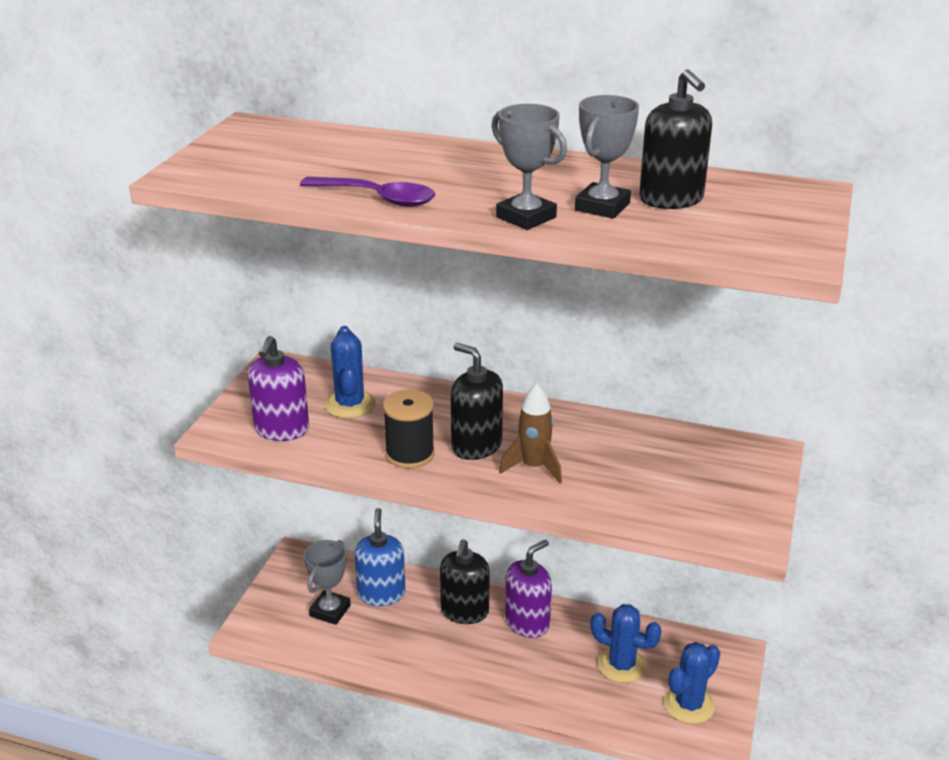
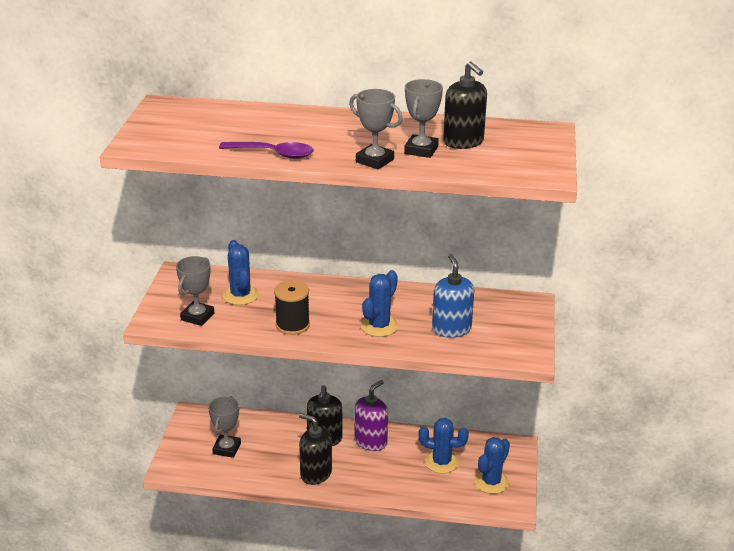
camera: 10 degrees left, 0 degrees up
(281, 429) = (197, 317): purple soap dispenser -> grey trophy
(381, 594) = (261, 433): blue soap dispenser -> blue soap dispenser (451, 329)
(476, 446) = (337, 315): black soap dispenser -> black soap dispenser (316, 473)
(534, 467) = (379, 326): brown rocket -> blue cactus

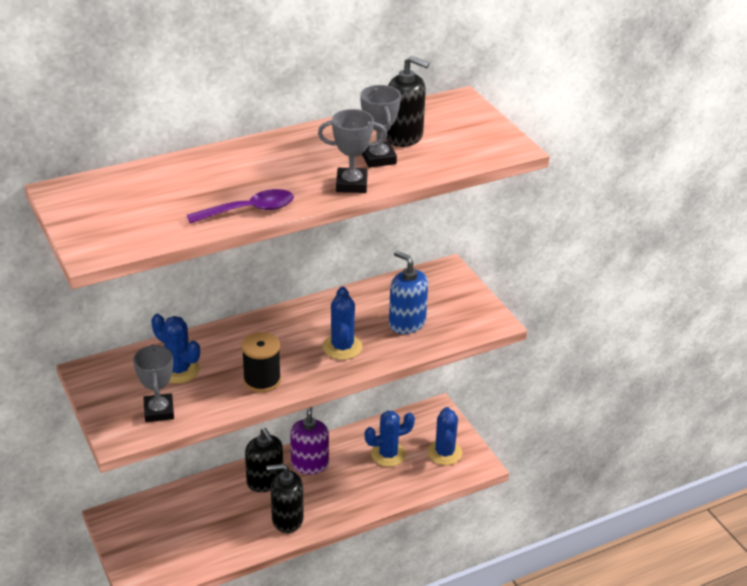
camera: 35 degrees left, 5 degrees up
(227, 449) = (179, 536): grey trophy -> none

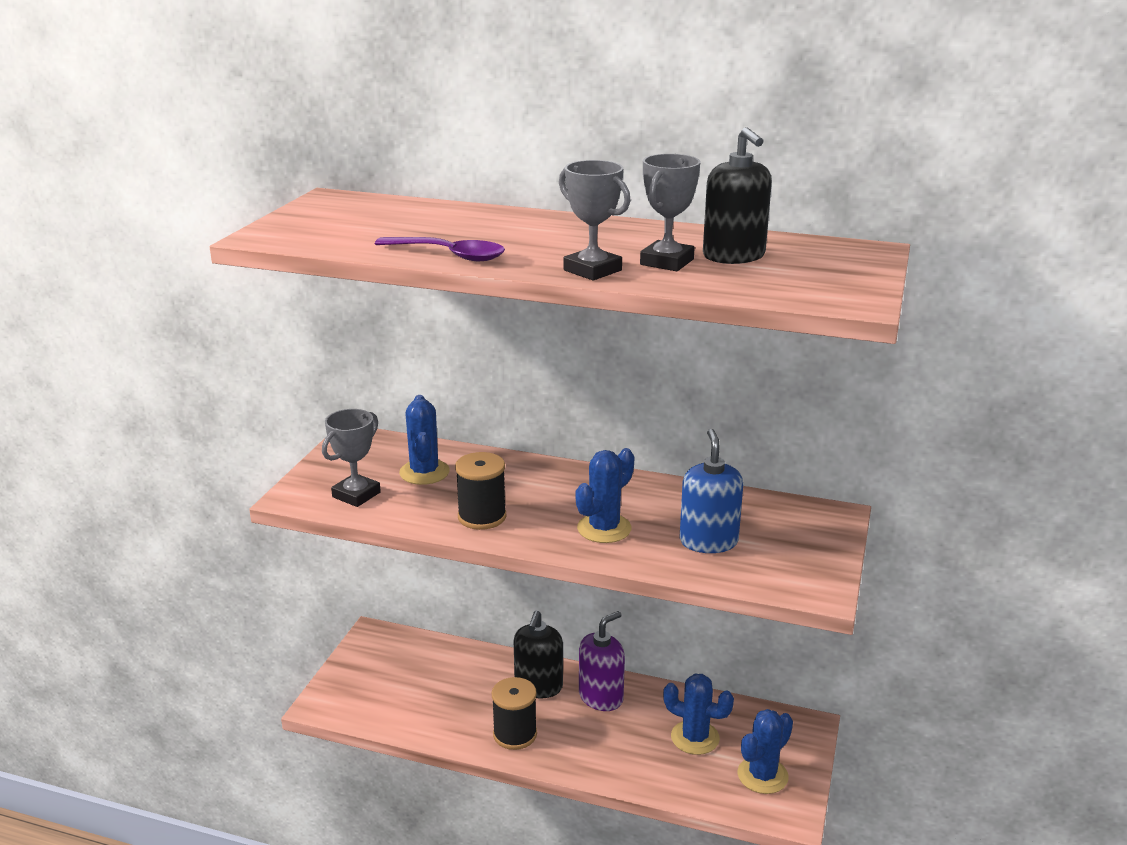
camera: 45 degrees right, 10 degrees down
(287, 519) = (515, 734): black soap dispenser -> black spool

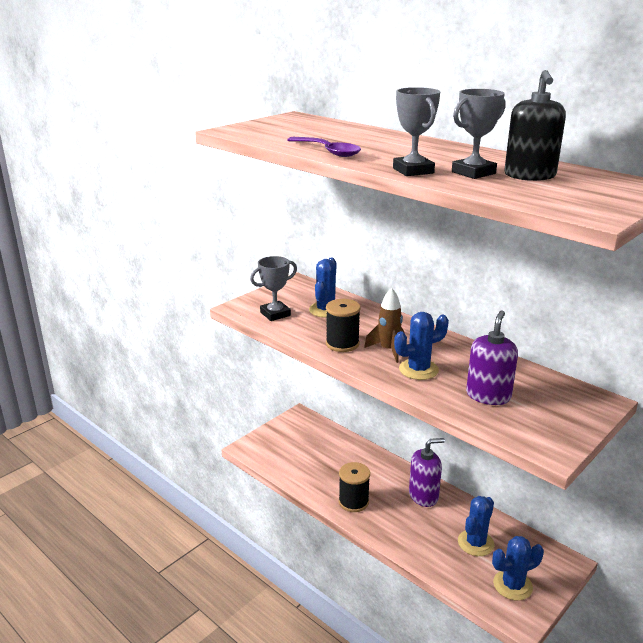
camera: 25 degrees right, 0 degrees up
(538, 686) = (385, 476): black soap dispenser -> none
(548, 511) = (388, 350): none -> brown rocket
(695, 738) = (475, 543): blue cactus -> blue cactus turned 75 degrees clockwise
(708, 541) = (488, 395): blue soap dispenser -> purple soap dispenser

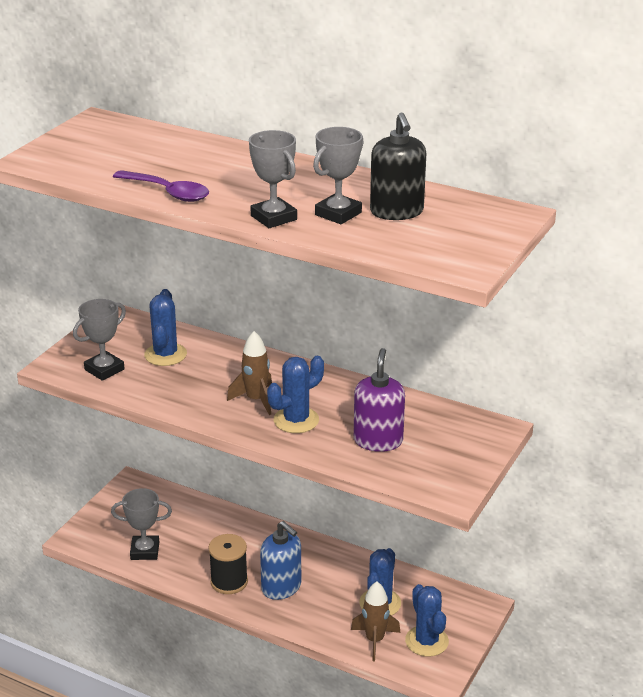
camera: 15 degrees left, 5 degrees up
(295, 466) = (145, 551): none -> grey trophy
(342, 344) = (200, 399): black spool -> none
(395, 514) = (281, 587): none -> blue soap dispenser
(423, 496) = (311, 559): purple soap dispenser -> none
(466, 575) = (374, 640): none -> brown rocket
(512, 585) = (426, 641): blue cactus -> blue cactus turned 75 degrees counterclockwise

